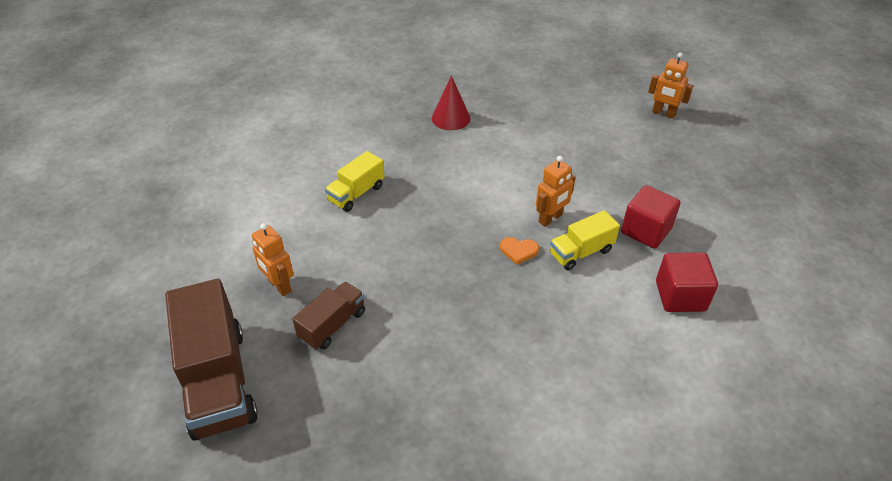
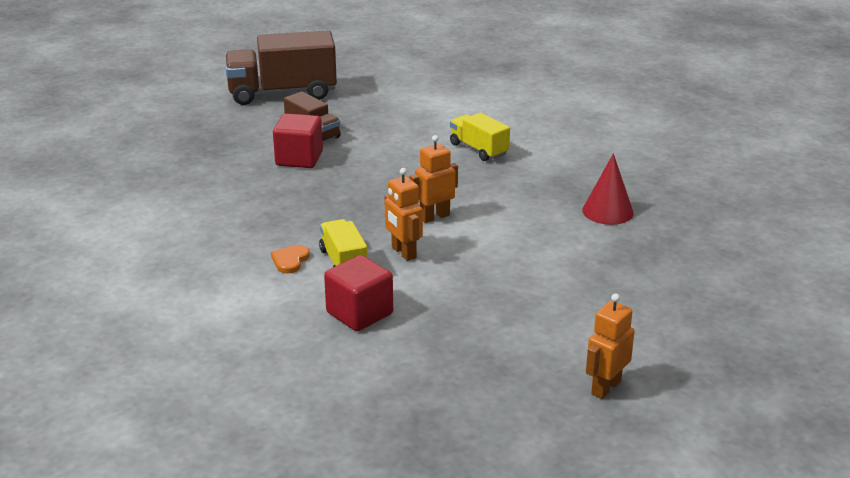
camera: 100 degrees right, 15 degrees down
(279, 286) = (367, 113): orange robot -> orange robot (434, 217)
(518, 251) = (361, 227): orange heart -> orange heart (290, 260)
(680, 296) = (252, 313): red cube -> red cube (299, 159)

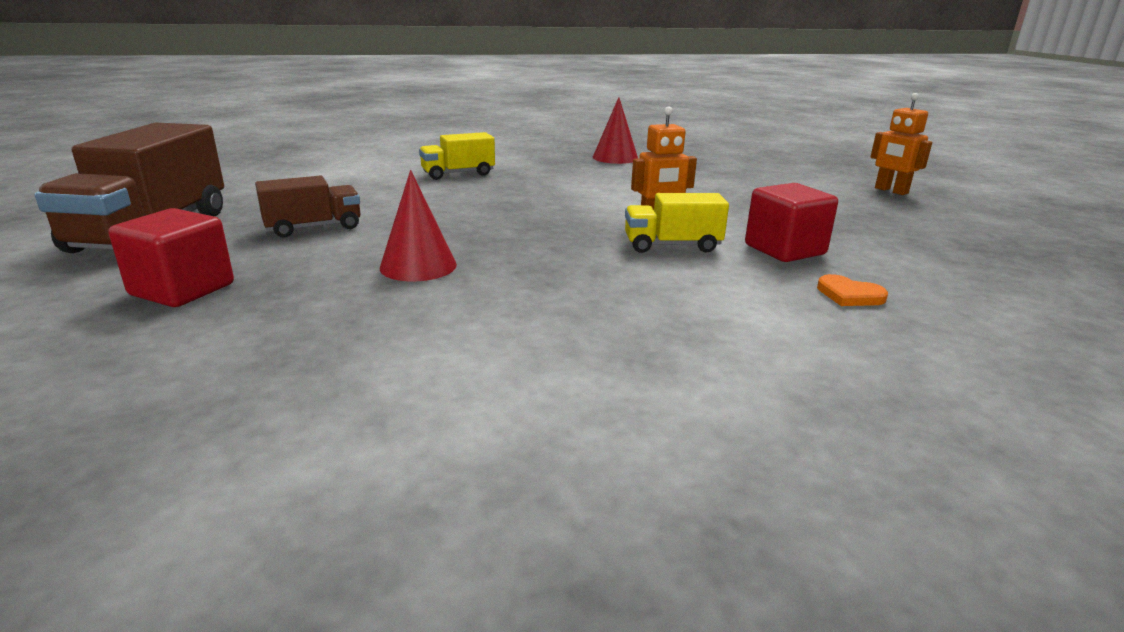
camera: 75 degrees left, 5 degrees down
(262, 180) = (418, 266): none -> red cone
(290, 260) = (656, 270): orange heart -> orange heart (849, 295)
(299, 159) = (378, 241): red cube -> red cube (182, 290)
(434, 217) = (588, 202): orange robot -> none

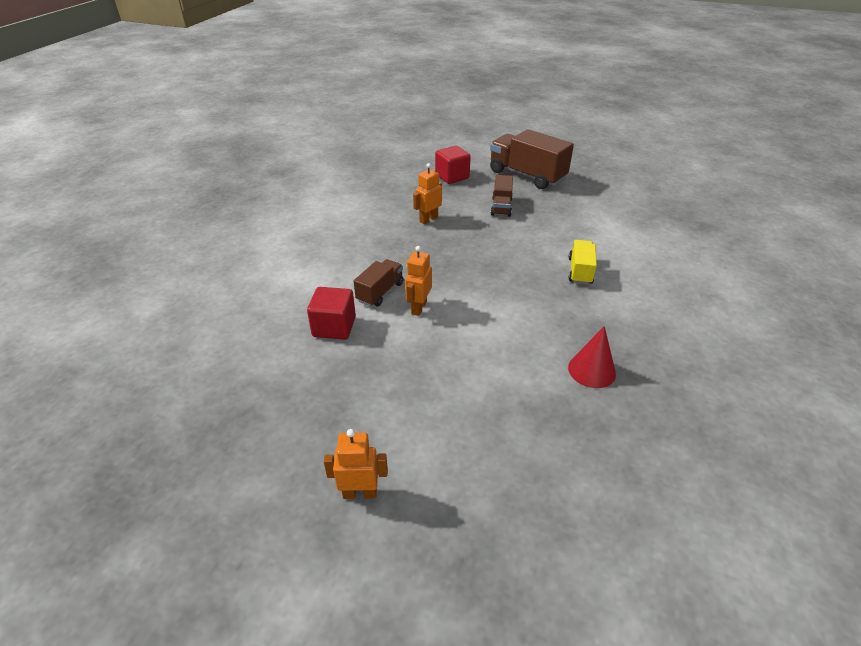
camera: 125 degrees right, 15 degrees up
(418, 266) = (428, 219): red cone -> orange robot
(672, 246) = (380, 292): yellow truck -> brown truck
(849, 295) = (276, 310): orange heart -> none

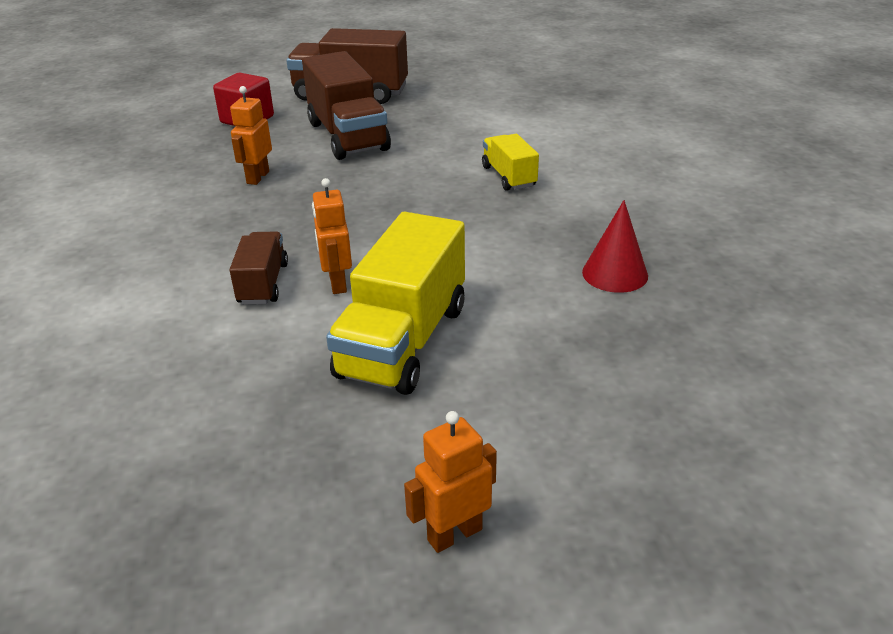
camera: 30 degrees left, 5 degrees down
(334, 327) = (229, 350): red cube -> none
(425, 361) = (403, 341): none -> yellow truck
(501, 207) = (347, 136): brown truck -> brown truck, size x1.84

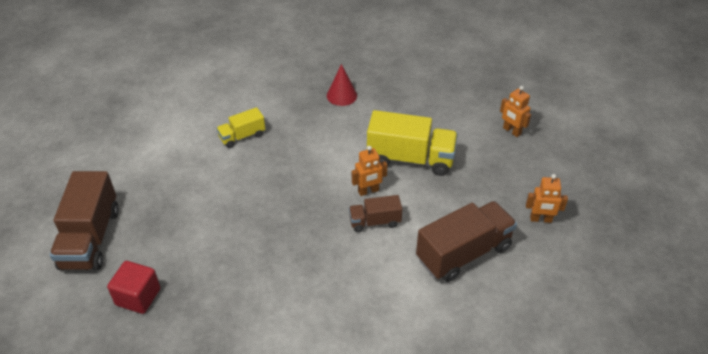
camera: 100 degrees left, 10 degrees up
(257, 177) = (245, 260): orange robot -> orange robot (540, 219)
(347, 136) = (177, 223): brown truck -> brown truck (463, 253)

